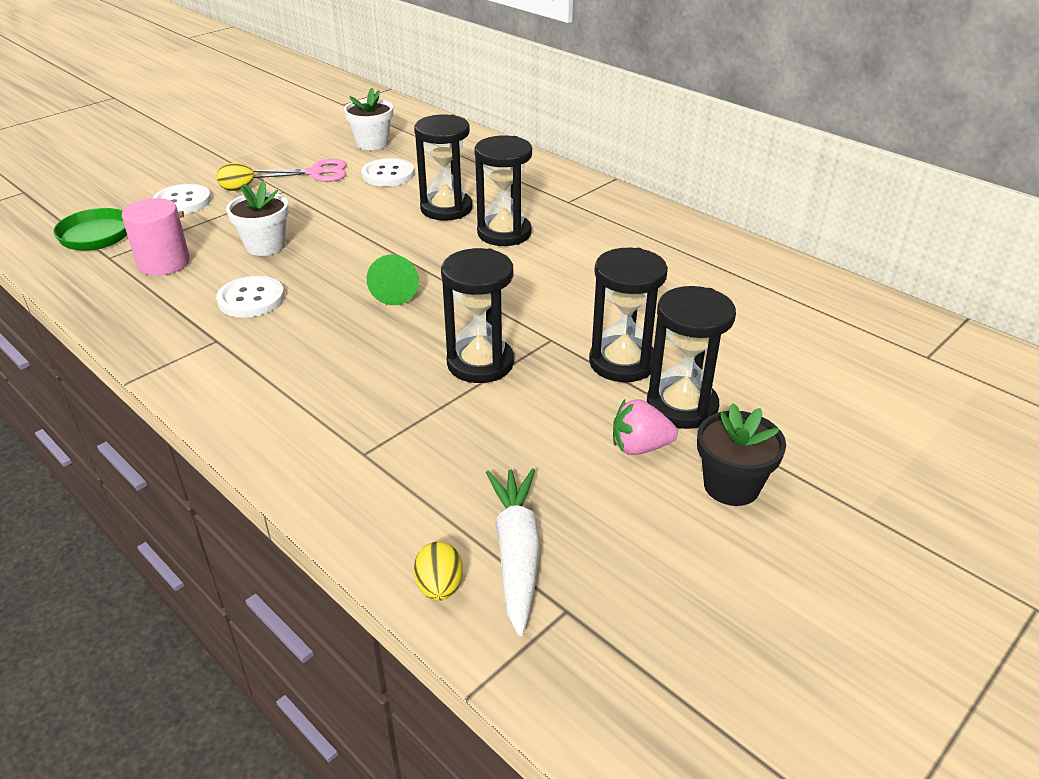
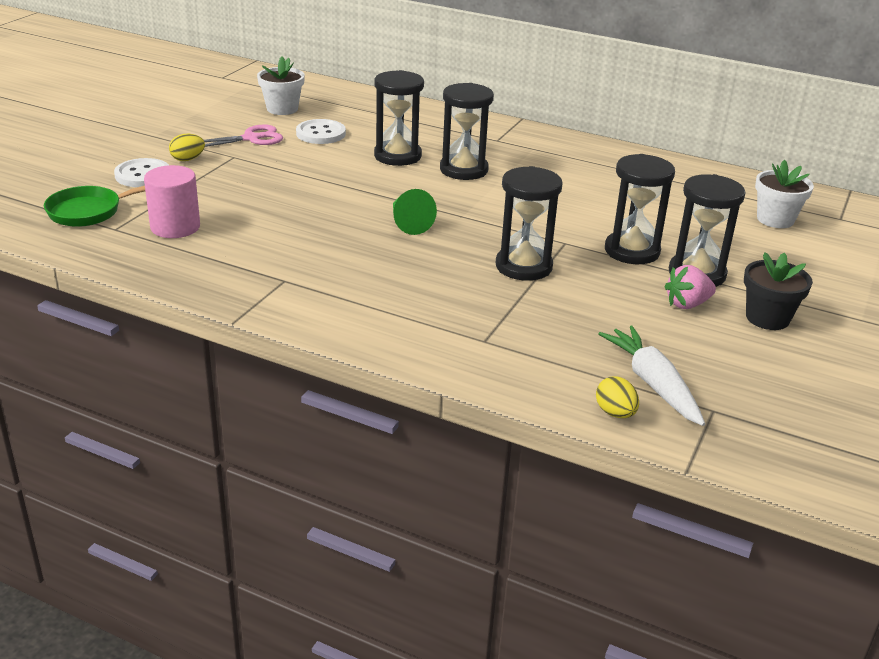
camera: 20 degrees left, 5 degrees down
(251, 299) = (286, 245): white button -> none
(265, 246) = (259, 202): white flower pot -> white flower pot (775, 219)

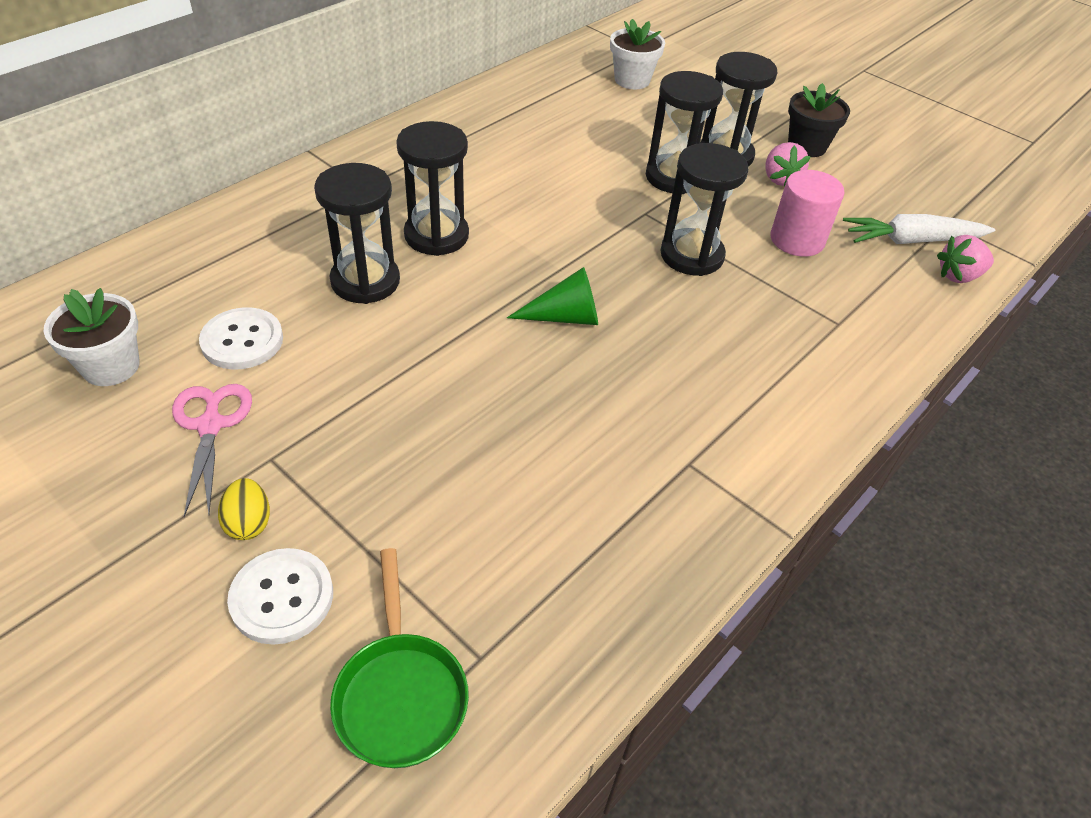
camera: 75 degrees left, 15 degrees up
(175, 227) = (501, 569): pink cylinder -> pink cylinder (797, 240)
(615, 413) = (958, 276): yellow egg -> pink strawberry

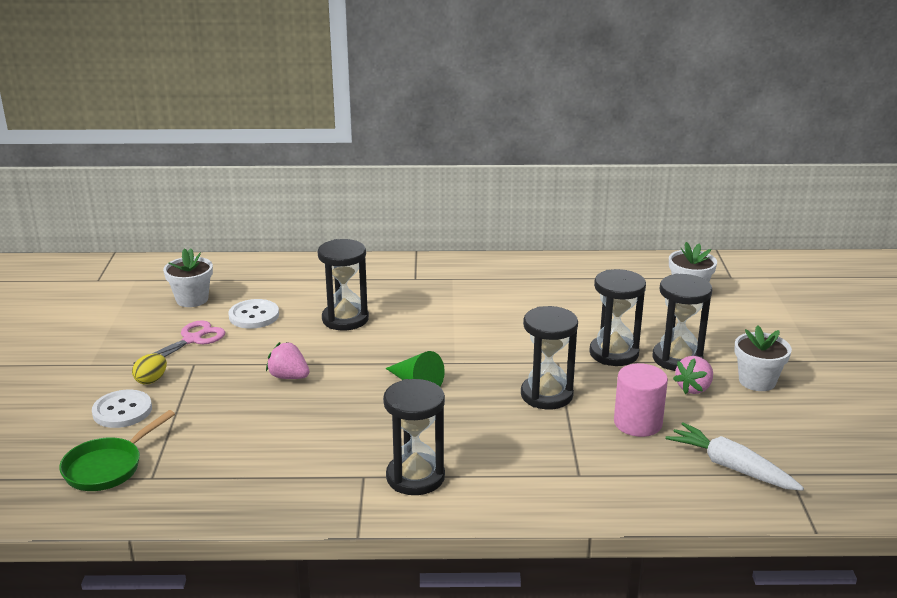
camera: 50 degrees right, 20 degrees down
(436, 235) = (414, 316): black hourglass -> black hourglass (415, 477)
(807, 146) = (757, 381): black flower pot -> white flower pot
(958, 276) = (728, 503): pink strawberry -> pink strawberry (289, 377)

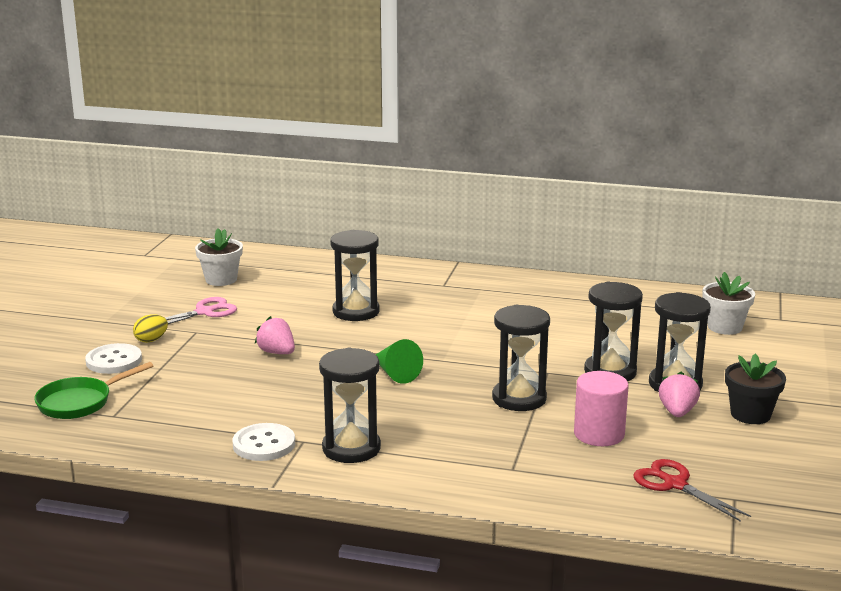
camera: 15 degrees right, 5 degrees down
(254, 316) = (271, 299): white button -> white button (264, 444)
(694, 388) = (677, 412): pink strawberry -> pink strawberry turned 135 degrees clockwise
(731, 467) = (675, 484): white carrot -> red scissors
(757, 381) = (750, 414): white flower pot -> black flower pot

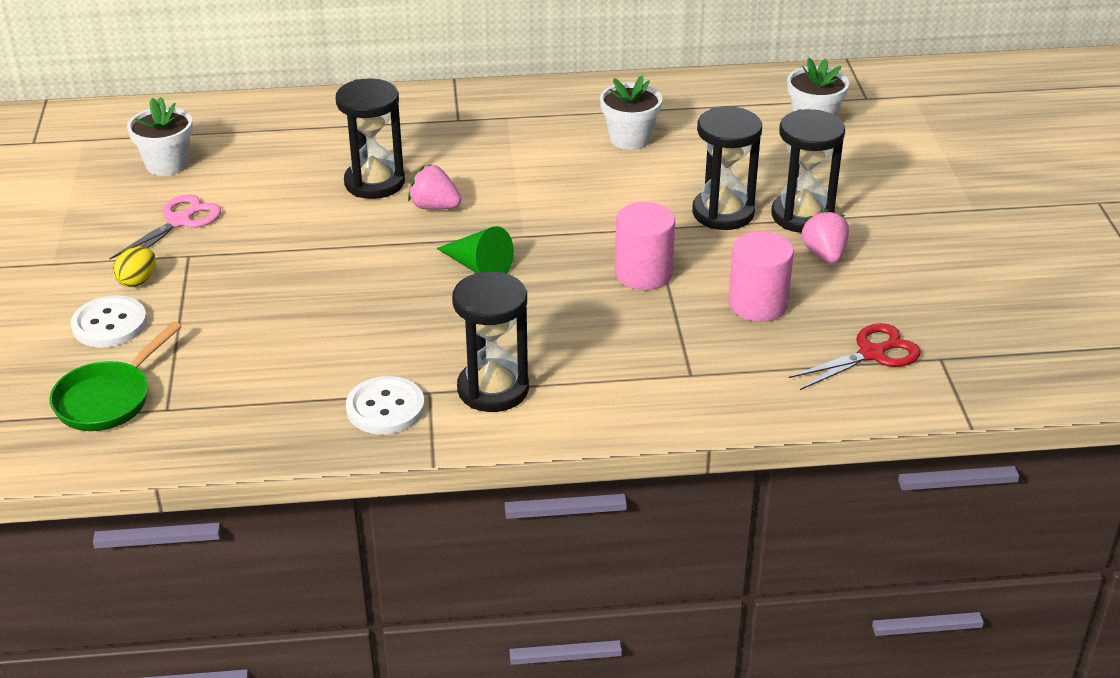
camera: 20 degrees left, 15 degrees up
(277, 352) = (314, 266): pink strawberry -> pink strawberry (434, 207)
(519, 398) = (643, 273): black hourglass -> pink cylinder
(566, 315) = (629, 139): none -> white flower pot
(675, 484) = (872, 354): red scissors -> red scissors turned 120 degrees clockwise
(750, 414) = (901, 241): black flower pot -> none

